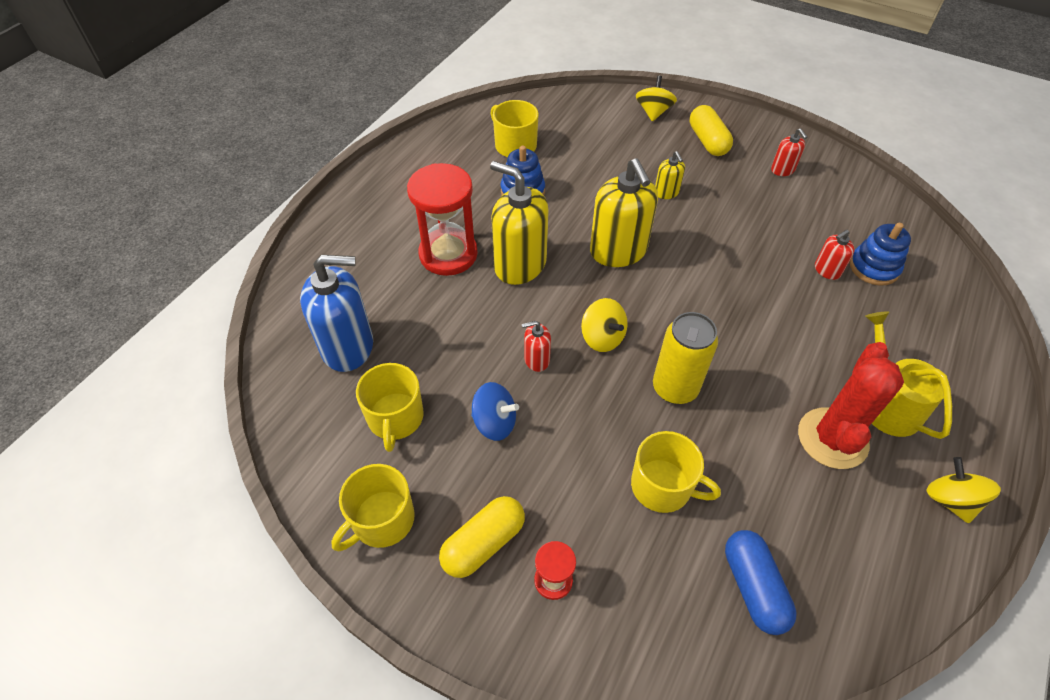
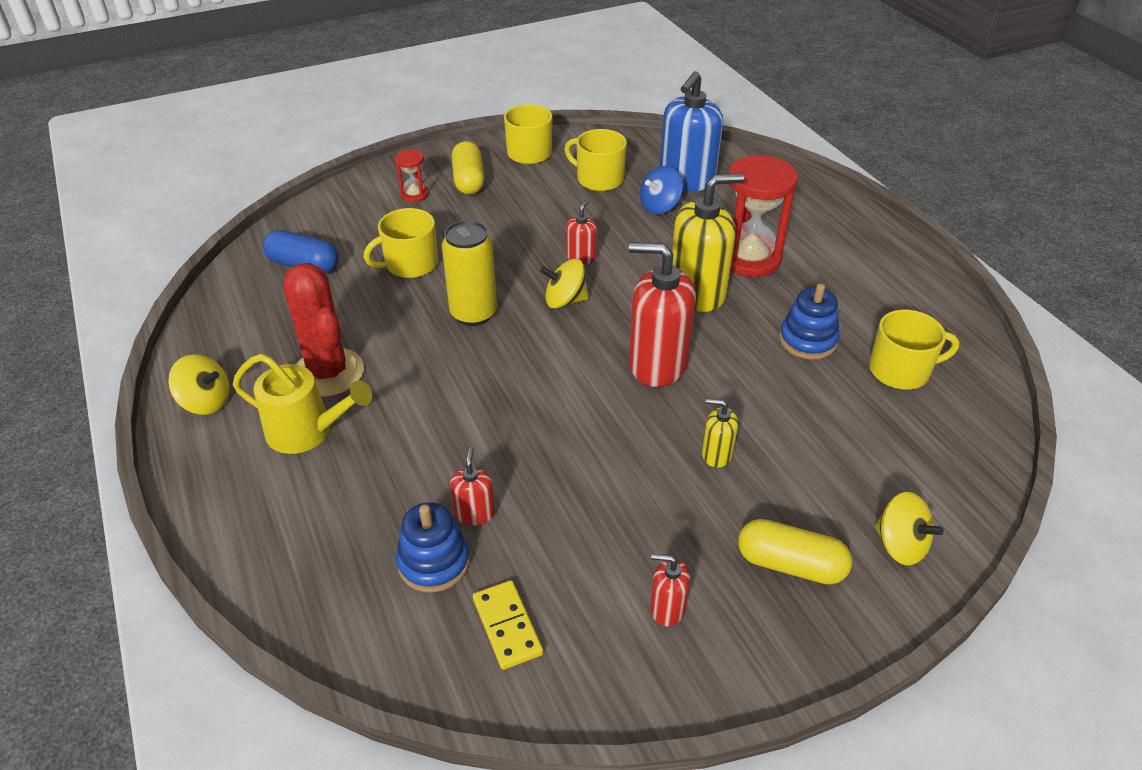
camera: 125 degrees right, 10 degrees down
(494, 422) = (547, 216): blue spinning top -> blue spinning top (660, 206)
(618, 251) = (657, 364): yellow soap dispenser -> red soap dispenser
(864, 218) = (507, 626): none -> yellow domino

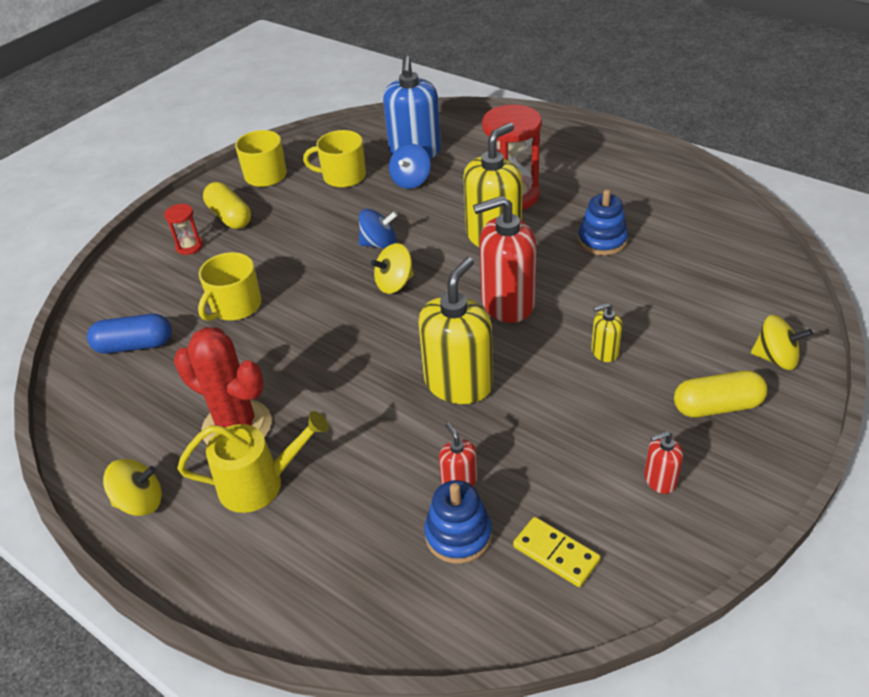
camera: 25 degrees left, 0 degrees up
(473, 313) = (326, 324): yellow can -> none
(548, 421) = (458, 383): none -> yellow soap dispenser
(581, 257) = (379, 244): red soap dispenser -> blue spinning top
(900, 370) = (681, 236): yellow mug -> none

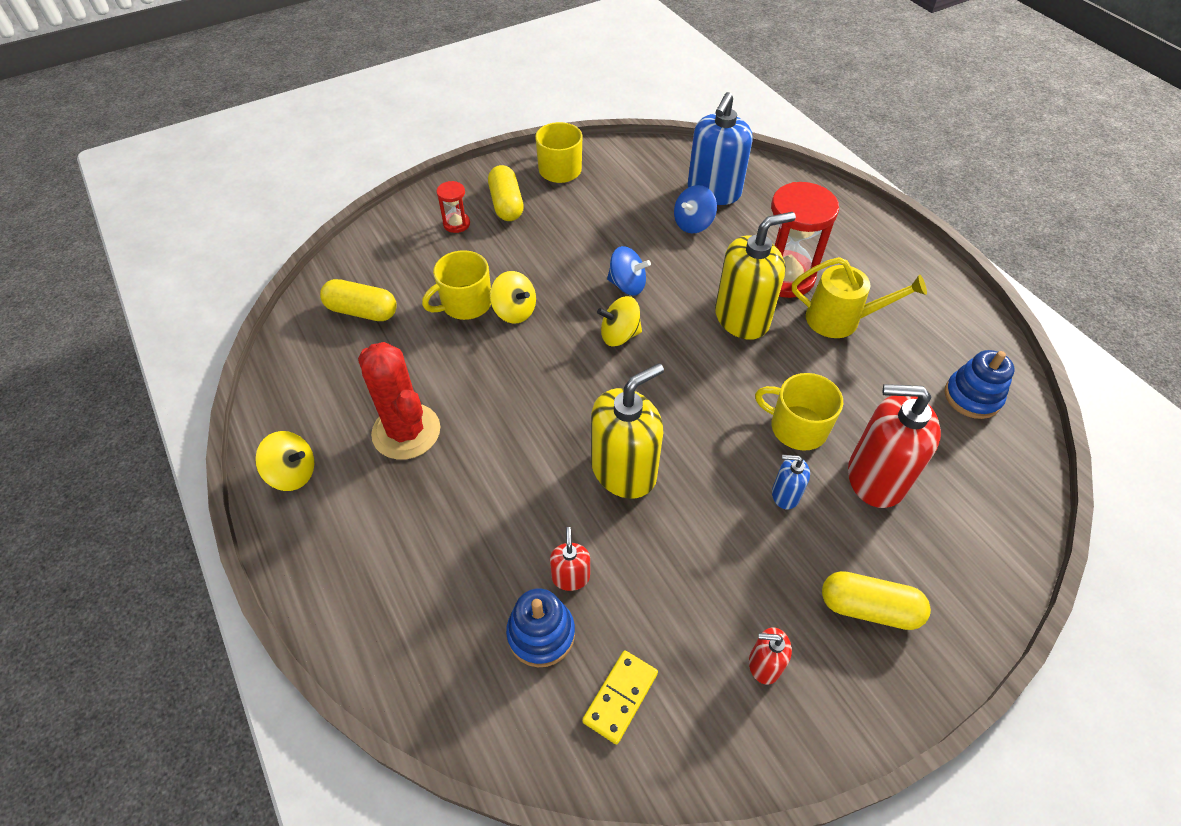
camera: 20 degrees right, 10 degrees up
(134, 345) = (362, 311): blue capsule -> yellow capsule
(260, 483) = (397, 499): yellow watering can -> yellow watering can (840, 320)
(343, 176) = (631, 196): yellow mug -> yellow mug (797, 427)
(507, 303) = (716, 400): red soap dispenser -> red soap dispenser (875, 477)
(555, 553) = (620, 697): yellow domino -> yellow domino turned 60 degrees clockwise
(602, 240) = (851, 364): blue stacking toy -> blue stacking toy (972, 397)
(604, 351) = (785, 494): yellow soap dispenser -> blue soap dispenser
(775, 358) = (964, 579): yellow spinning top -> yellow spinning top (514, 311)

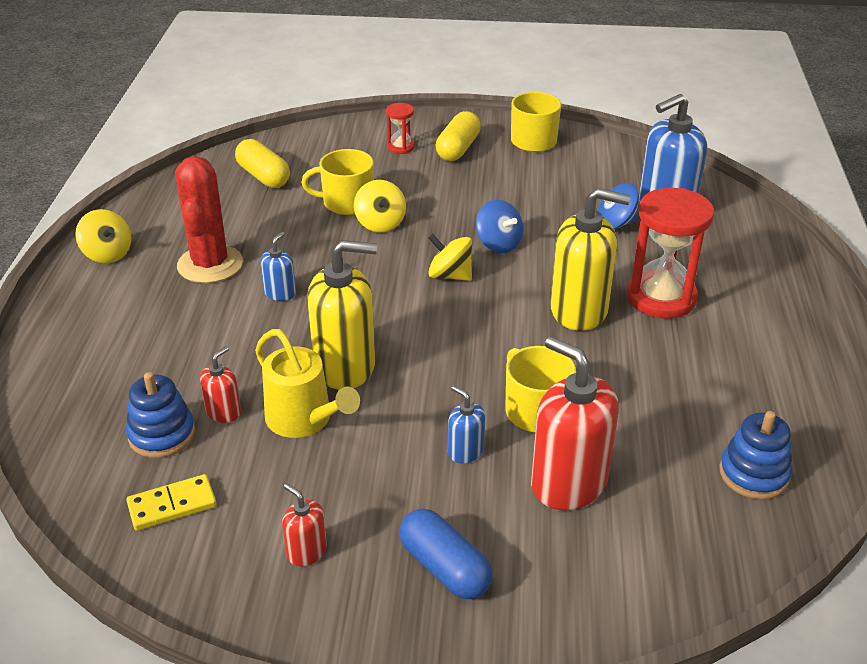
camera: 35 degrees right, 15 degrees down
(499, 427) = (280, 293): none -> blue soap dispenser
(840, 320) = (680, 353): yellow watering can -> yellow watering can (304, 420)
(868, 608) = (445, 568): yellow capsule -> blue capsule

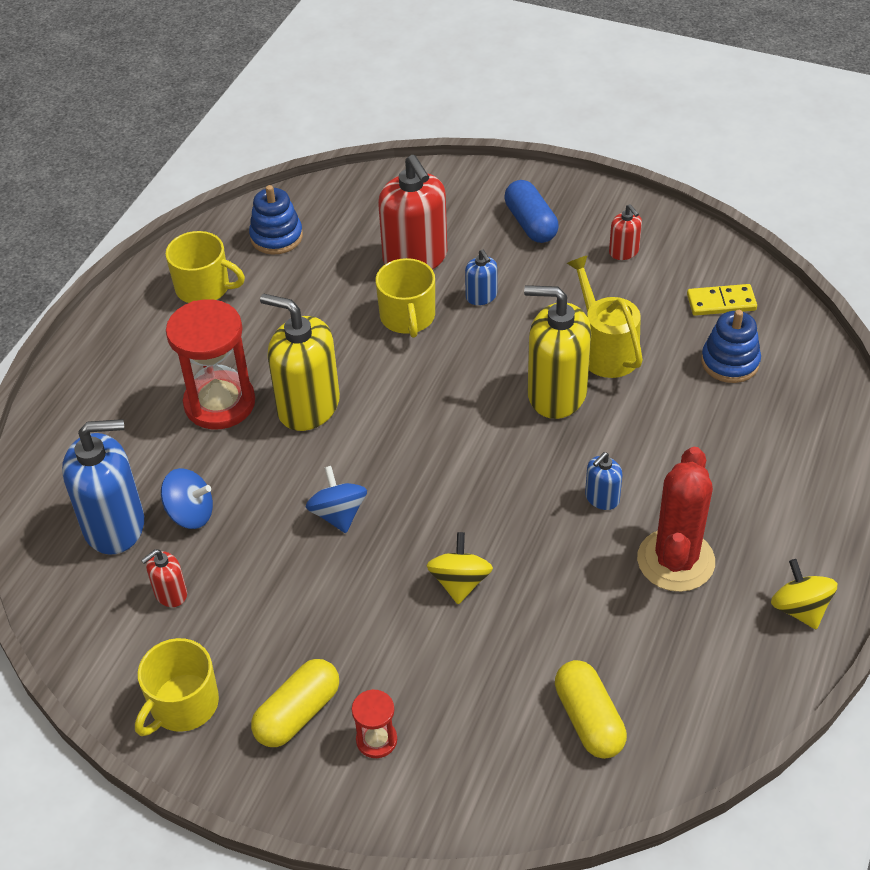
camera: 160 degrees left, 10 degrees up
(223, 412) = (675, 372): red soap dispenser -> red soap dispenser (170, 593)
(347, 202) = (489, 632): yellow mug -> yellow mug (204, 287)
(450, 275) = (413, 480): yellow spinning top -> none

